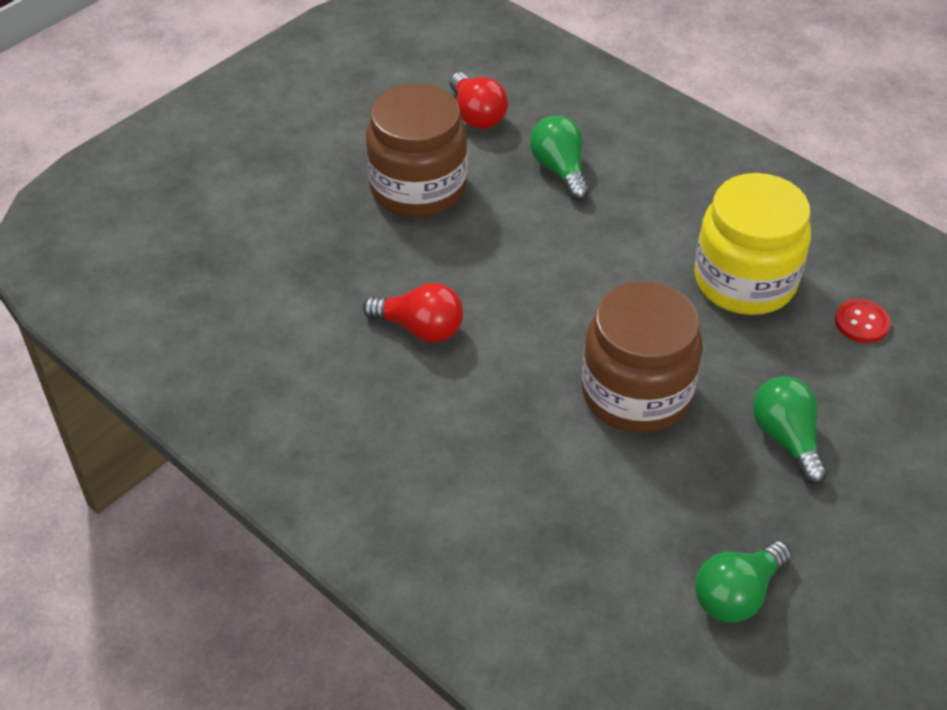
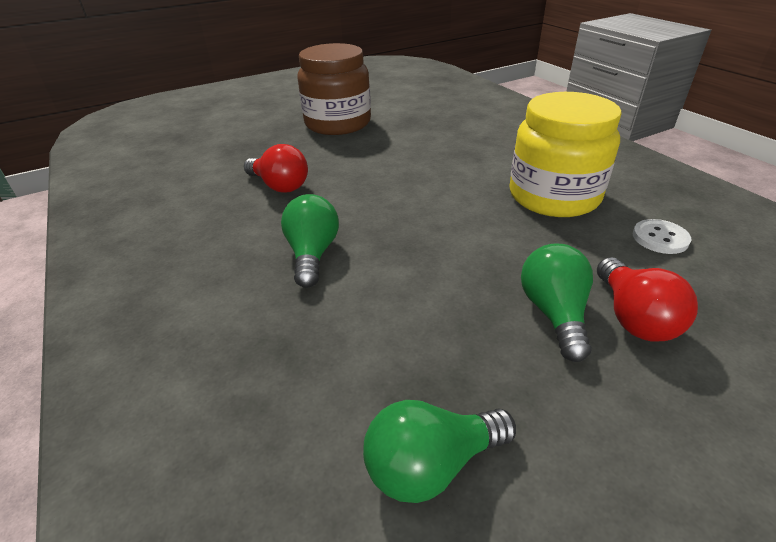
camera: 20 degrees right, 10 degrees down
(476, 115) = (399, 100): red light bulb -> red light bulb (633, 317)
(560, 170) = (438, 126): green light bulb -> green light bulb (312, 254)
(636, 393) = (420, 251): brown jar -> none
(861, 323) = (660, 238): red button -> white button

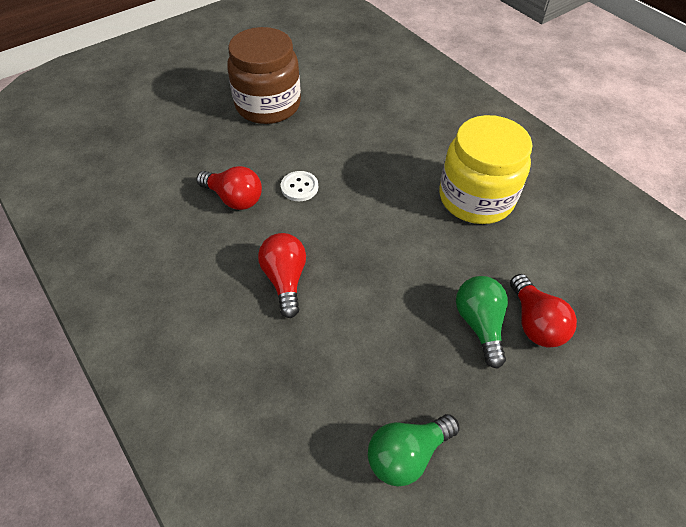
camera: 10 degrees left, 15 degrees up
(312, 254) = (285, 279): green light bulb -> red light bulb
(660, 238) = (558, 241): white button -> white button (299, 187)

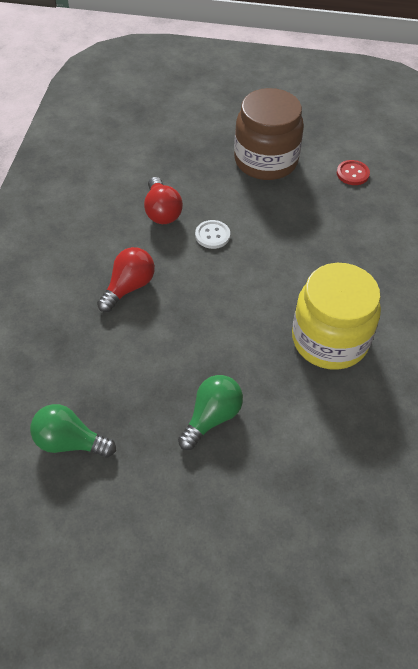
camera: 45 degrees right, 0 degrees up
(341, 75) = (352, 174): none -> red button
(535, 322) = (250, 450): red light bulb -> none

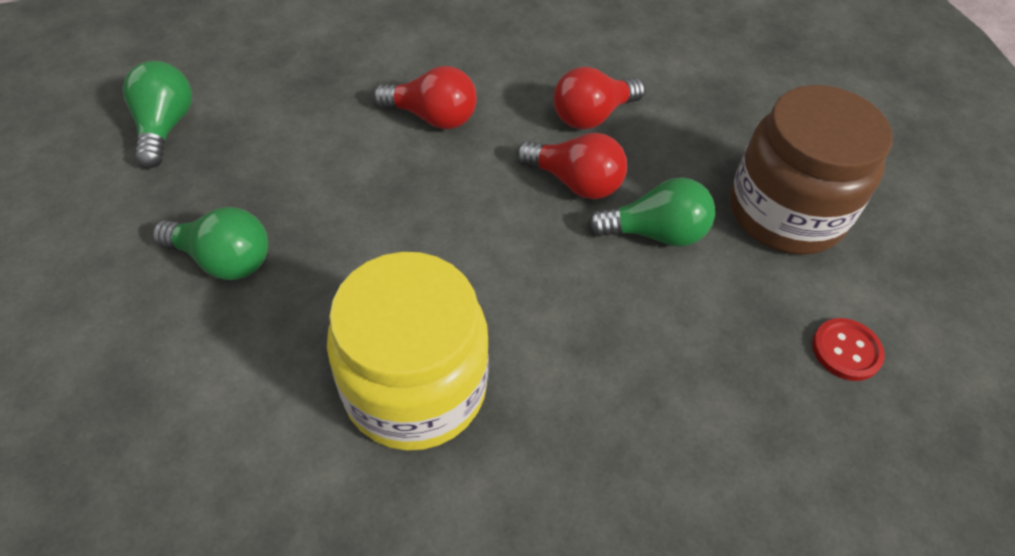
camera: 70 degrees right, 0 degrees up
(212, 235) = (575, 182): white button -> red light bulb
(261, 214) = (655, 233): none -> green light bulb

